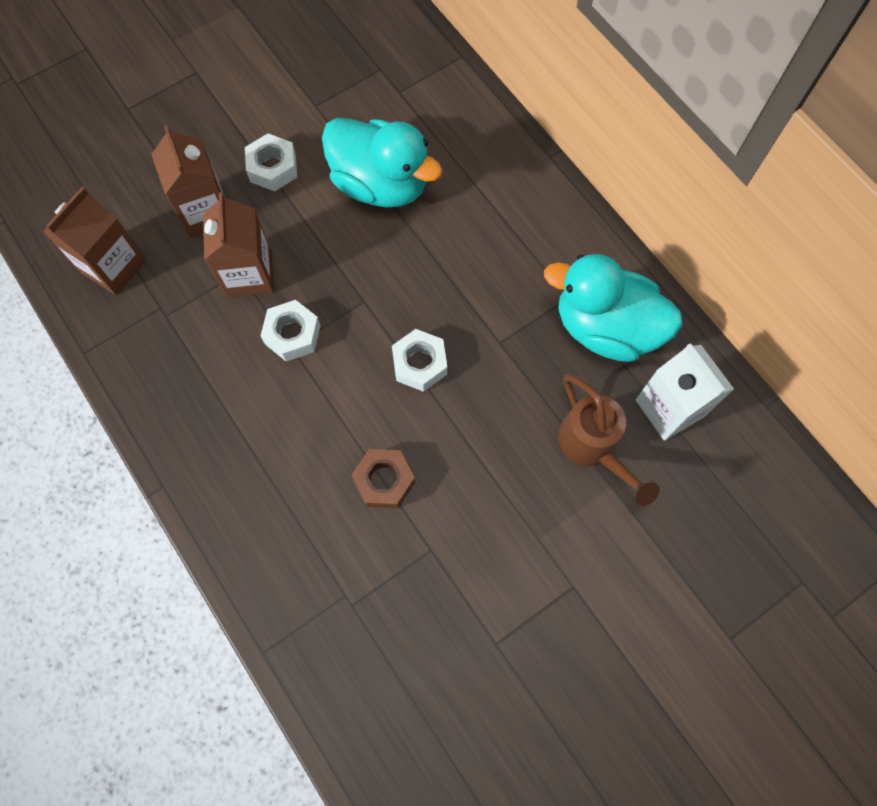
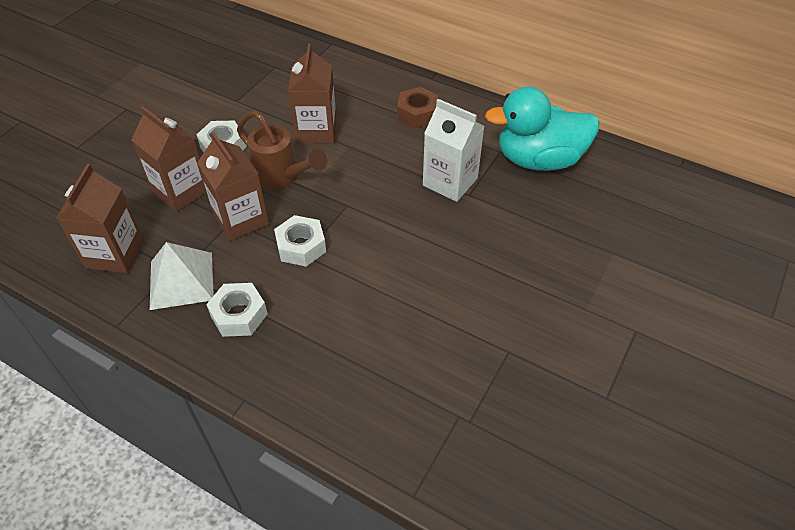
camera: 25 degrees left, 20 degrees down
(162, 325) = (181, 280): none -> white pyramid
(381, 184) = (316, 130): turquoise duck -> brown carton
(384, 481) = (439, 318): brown nut -> brown nut (417, 113)
(420, 364) = (417, 229): white nut -> white nut (239, 315)
(593, 447) = (583, 234): brown watering can -> brown watering can (282, 177)
(669, 408) = (618, 190): white carton -> white carton (450, 182)

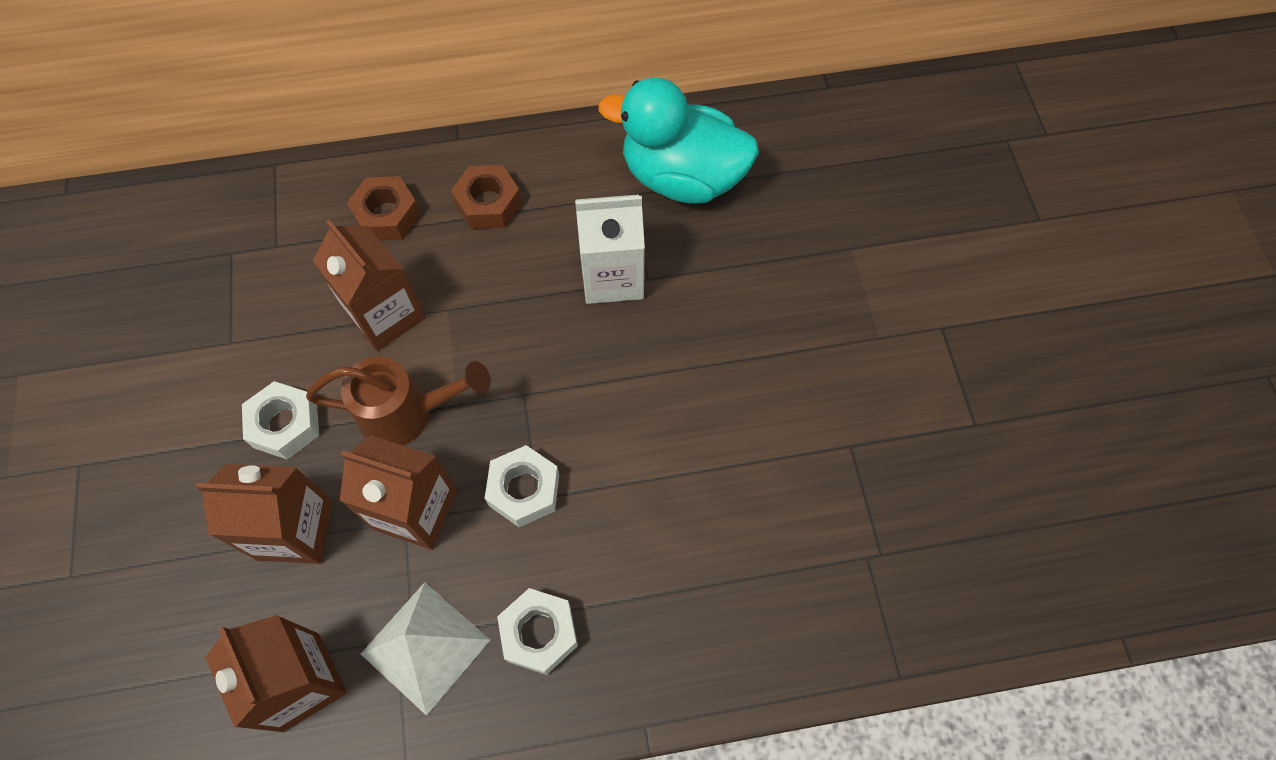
camera: 40 degrees left, 15 degrees up
(361, 91) = (387, 215): none -> brown nut
(539, 160) = (682, 177): turquoise duck -> turquoise duck turned 60 degrees clockwise

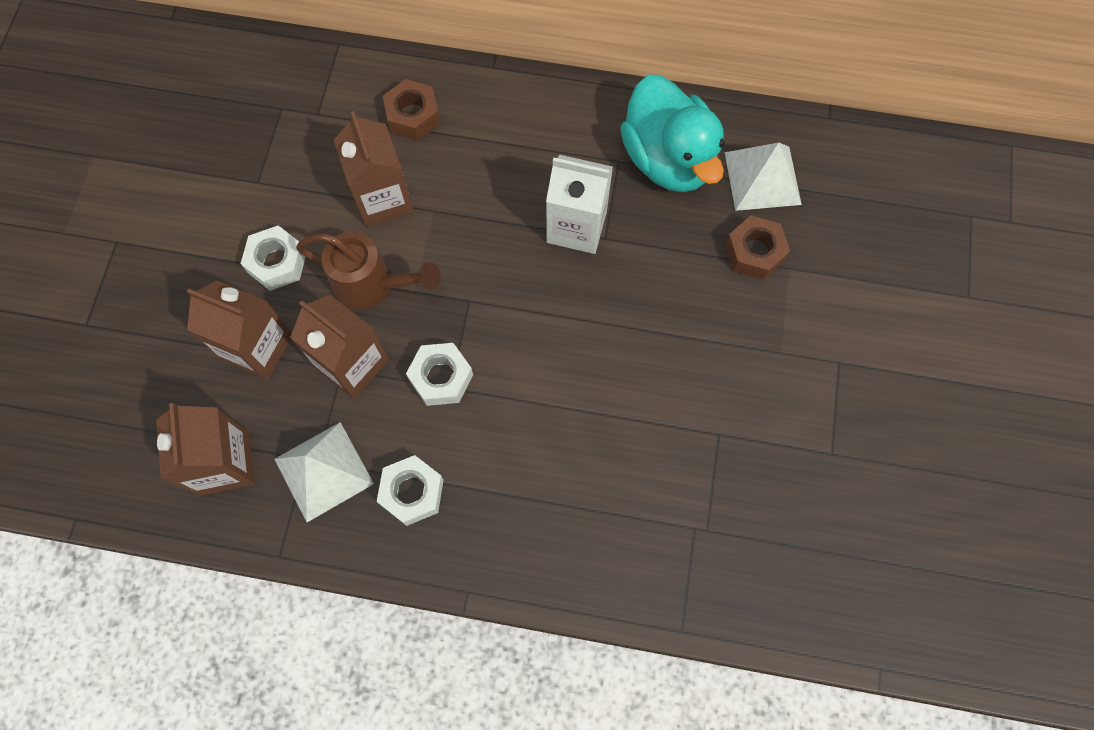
camera: 20 degrees right, 5 degrees up
(488, 204) = (498, 132): brown nut -> brown nut (754, 252)
(682, 177) = (668, 159): turquoise duck -> turquoise duck turned 150 degrees counterclockwise
(786, 166) = (762, 178): none -> white pyramid

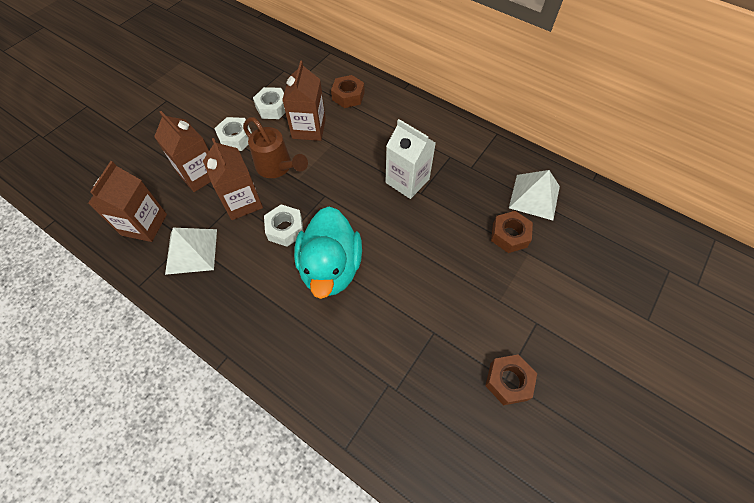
camera: 25 degrees right, 10 degrees down
(412, 492) = (231, 284): white nut -> white nut (272, 108)
(668, 159) = (480, 166): turquoise duck -> turquoise duck (330, 268)
(836, 455) = (508, 381): none -> brown nut

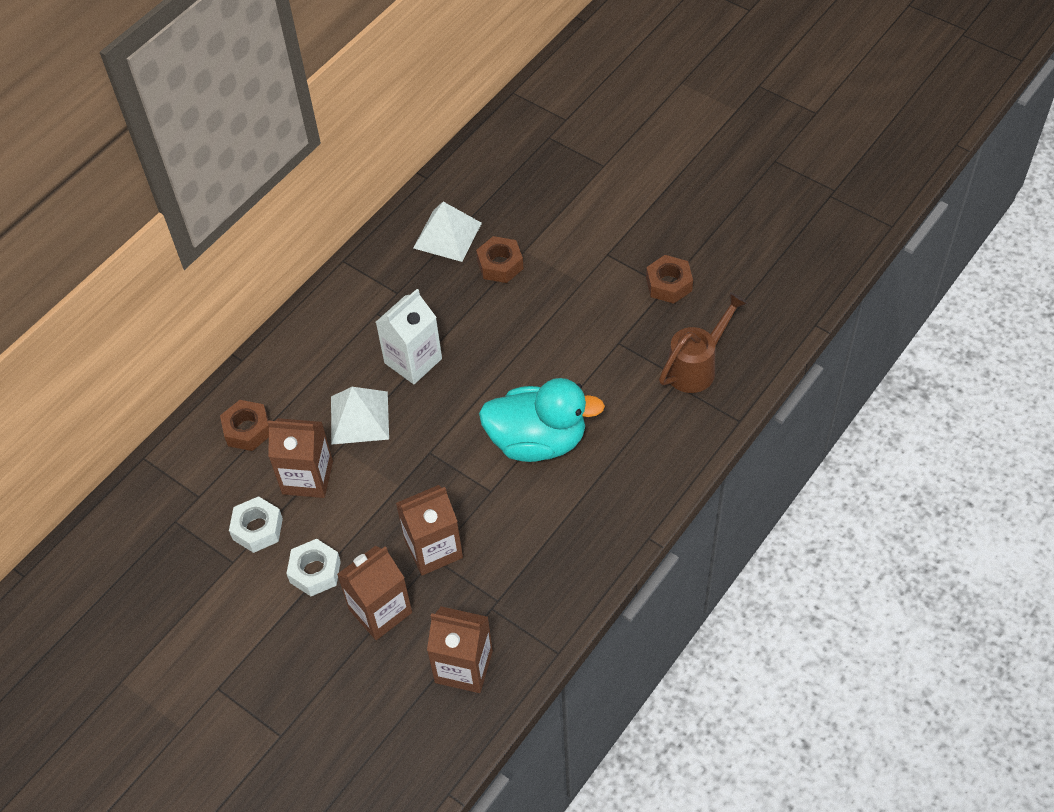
camera: 85 degrees left, 5 degrees down
(191, 251) = (508, 599): white pyramid -> white pyramid (359, 417)
(277, 167) = (377, 511): brown watering can -> brown watering can (697, 366)
(285, 229) = (479, 493): white nut -> none

